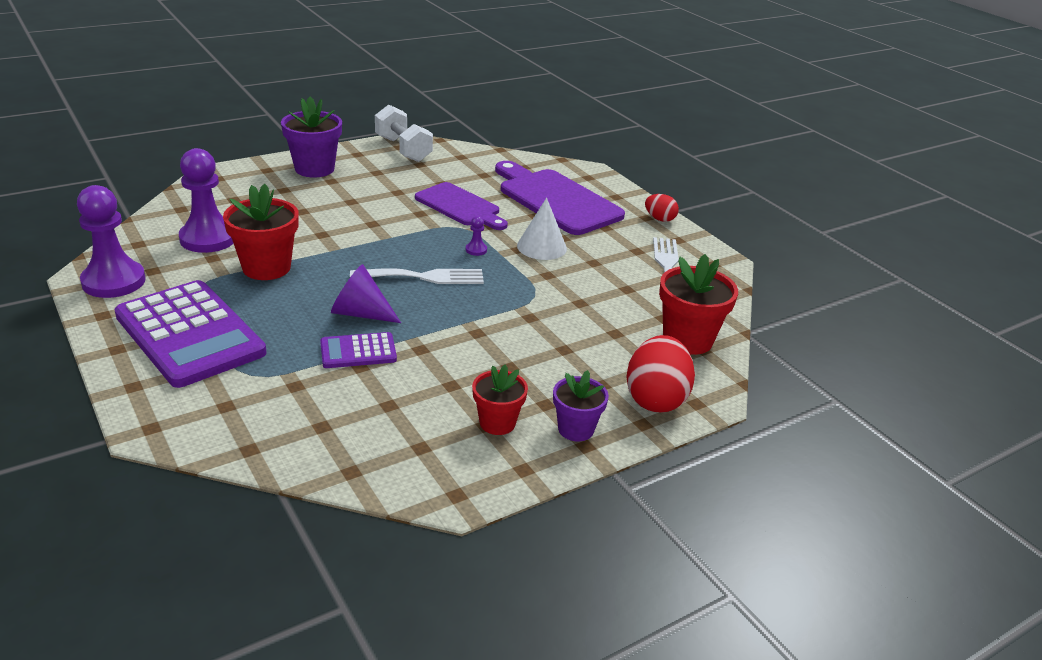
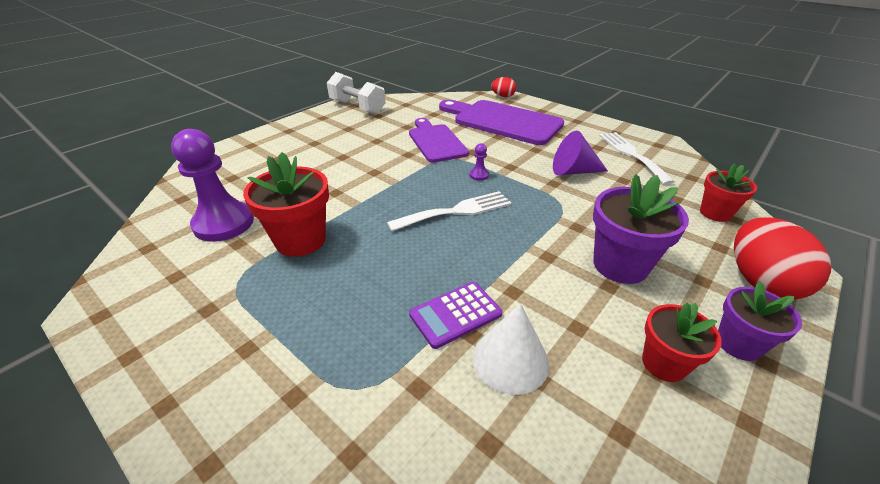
camera: 15 degrees left, 5 degrees up
(114, 281) = (131, 303): purple pawn -> none
(189, 334) = (253, 351): purple calculator -> none
(314, 169) = (293, 136): purple flower pot -> purple flower pot (620, 265)
(360, 313) = (426, 266): purple cone -> purple cone (573, 171)
(460, 206) = (436, 141): purple cutting board -> purple cutting board turned 135 degrees counterclockwise
(541, 247) = (527, 160): white cone -> white cone (510, 360)
(659, 219) = (587, 120): red egg -> red egg (503, 96)
(687, 340) = (715, 213): red flower pot -> red flower pot, size x0.63

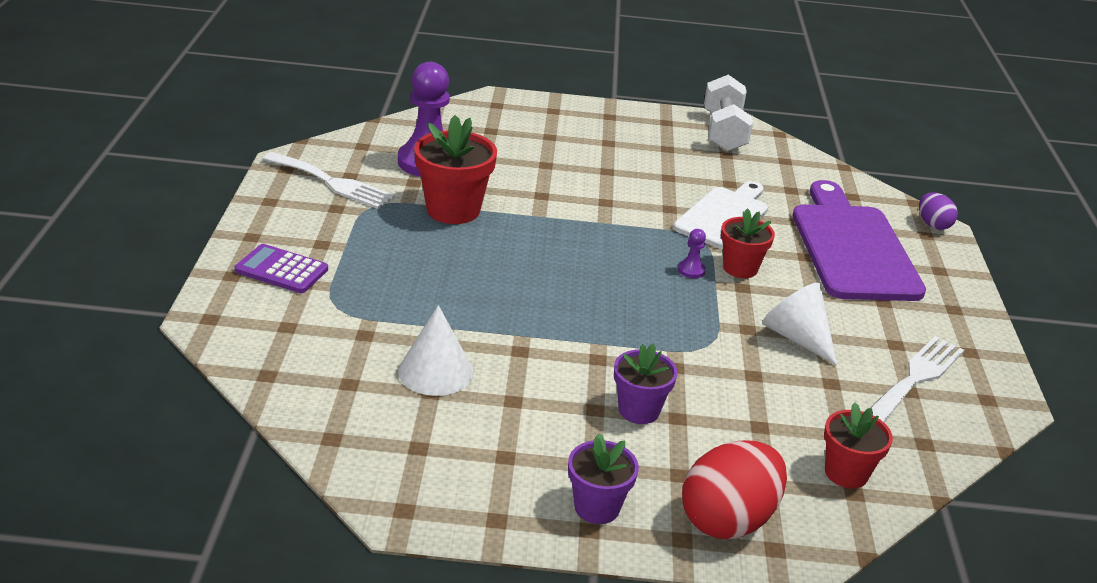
camera: 50 degrees right, 5 degrees down
(436, 141) = (724, 216): purple cutting board -> white cutting board
(455, 314) = (456, 327): purple calculator -> purple calculator (281, 270)
(456, 211) = (602, 278): white fork -> white fork (332, 182)
(503, 96) = (933, 225): red egg -> purple egg
(573, 171) = (797, 337): purple cone -> white cone
(620, 265) = (639, 410): purple flower pot -> purple flower pot, size x0.63
(664, 363) = (519, 460): red flower pot -> red flower pot (740, 268)

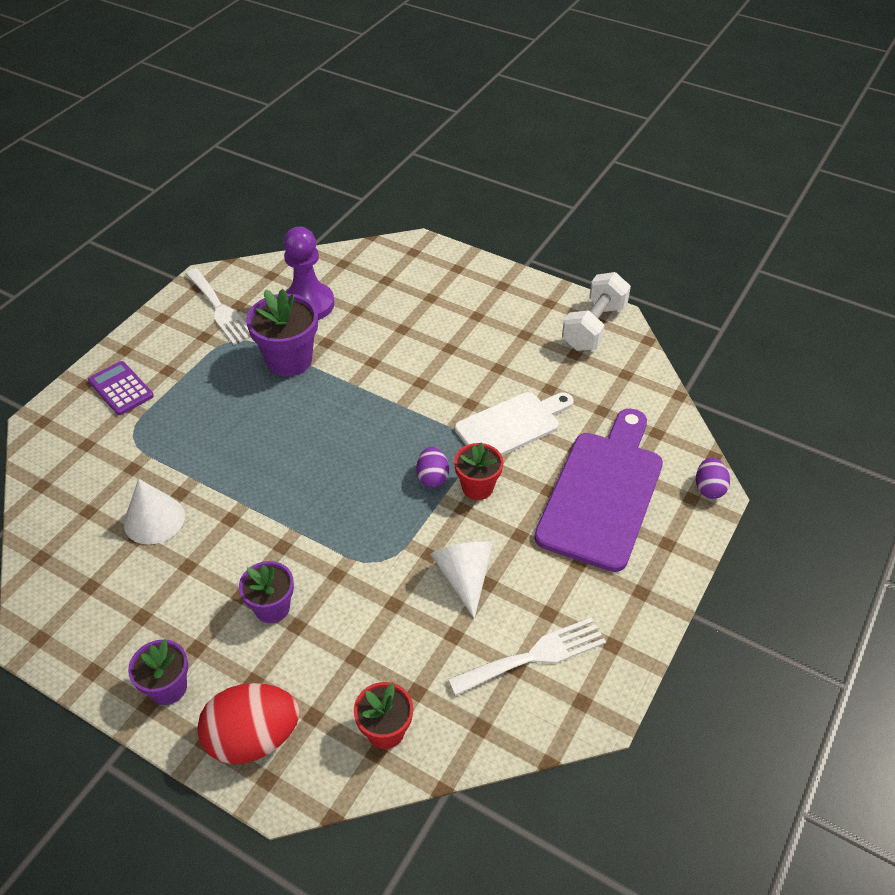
camera: 30 degrees right, 15 degrees up
(453, 210) = (289, 360): red flower pot -> purple flower pot
(691, 270) = (432, 477): purple pawn -> purple egg

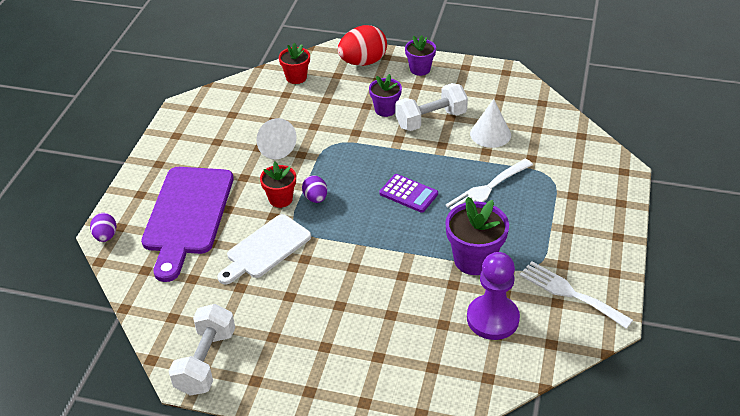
camera: 165 degrees right, 5 degrees down
(121, 388) = (590, 206): purple calculator -> purple calculator (408, 194)
(218, 568) = (431, 120): none -> white dumbbell
(534, 656) = (222, 121): white fork -> white fork (487, 189)

